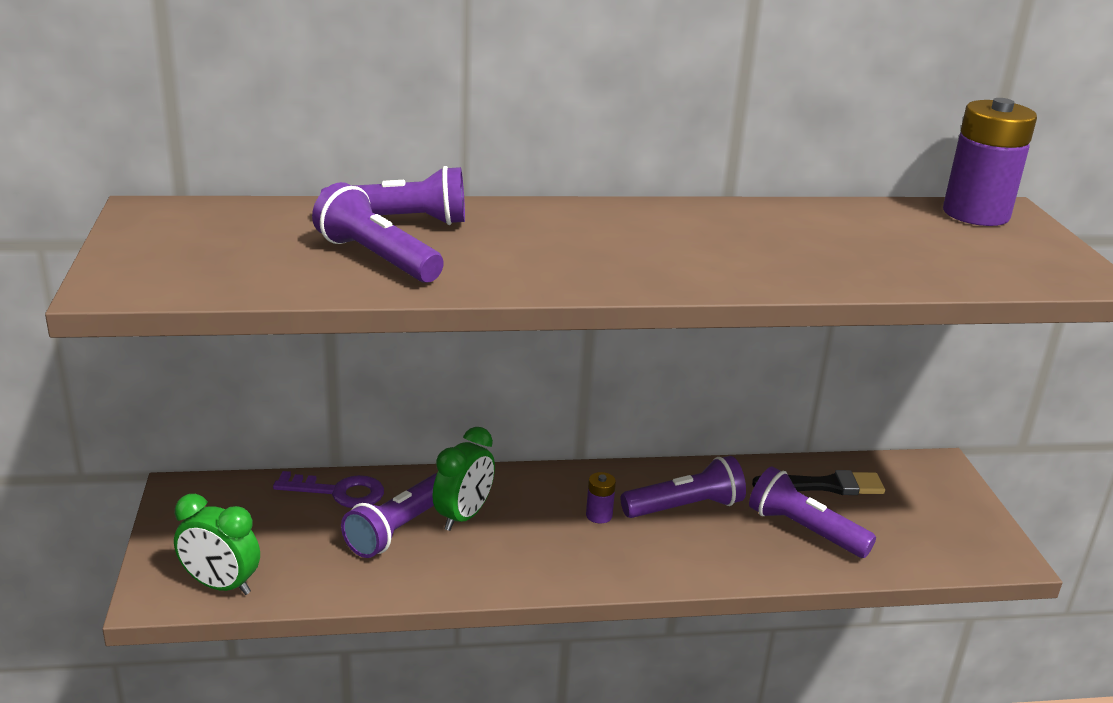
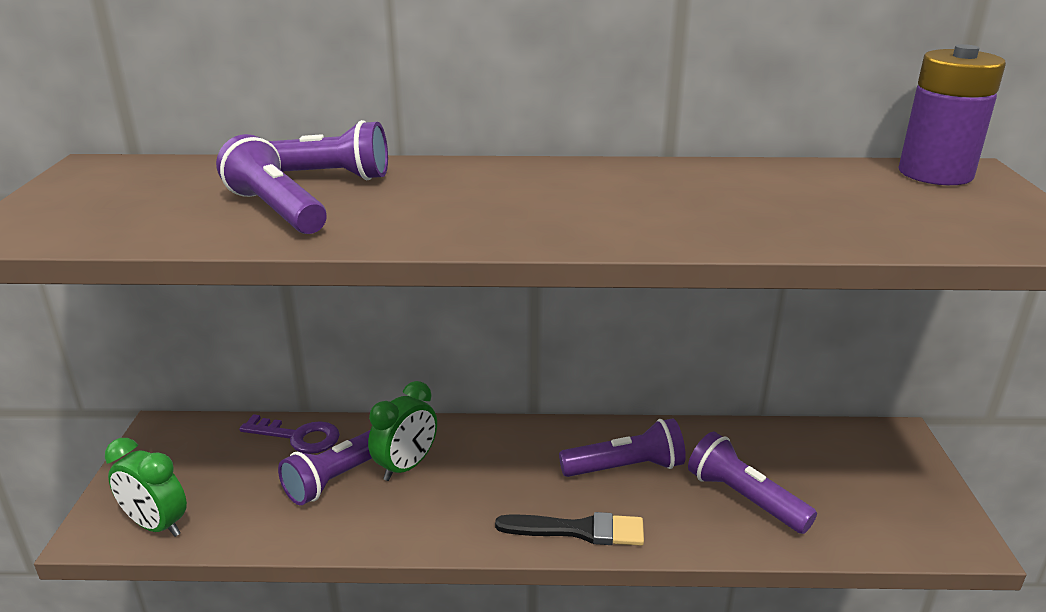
camera: 10 degrees right, 0 degrees up
(599, 515) = (537, 472): purple battery -> none
(825, 485) = (774, 451): black brush -> black brush (578, 530)

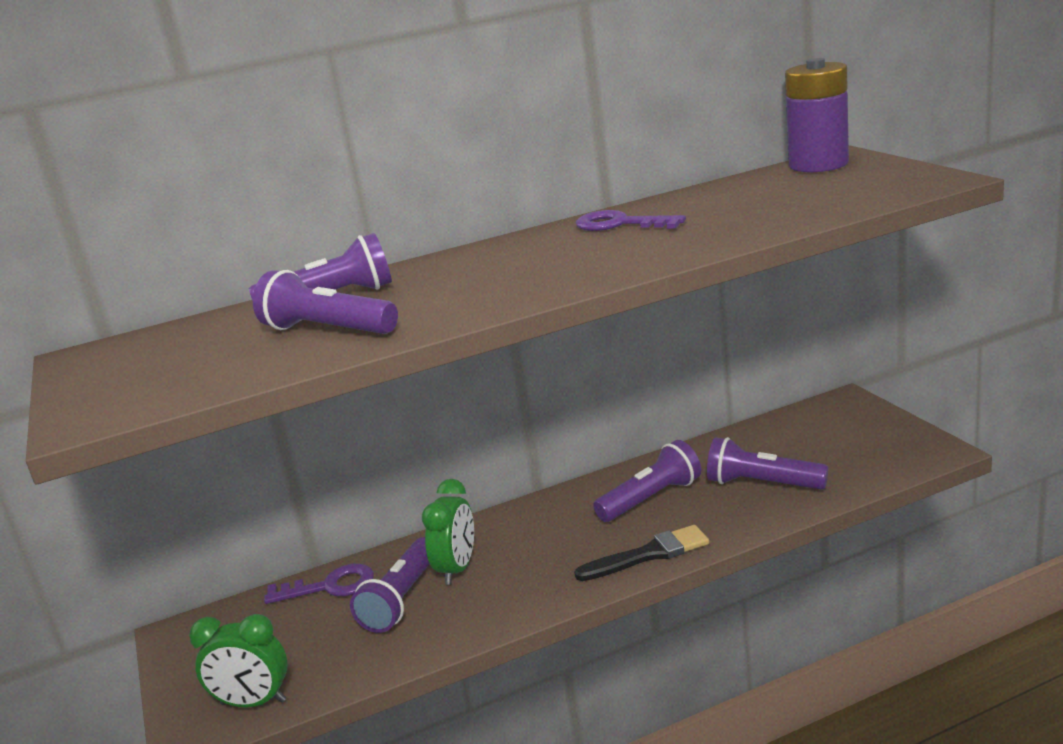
camera: 20 degrees left, 5 degrees down
(656, 181) = (620, 224): none -> purple key

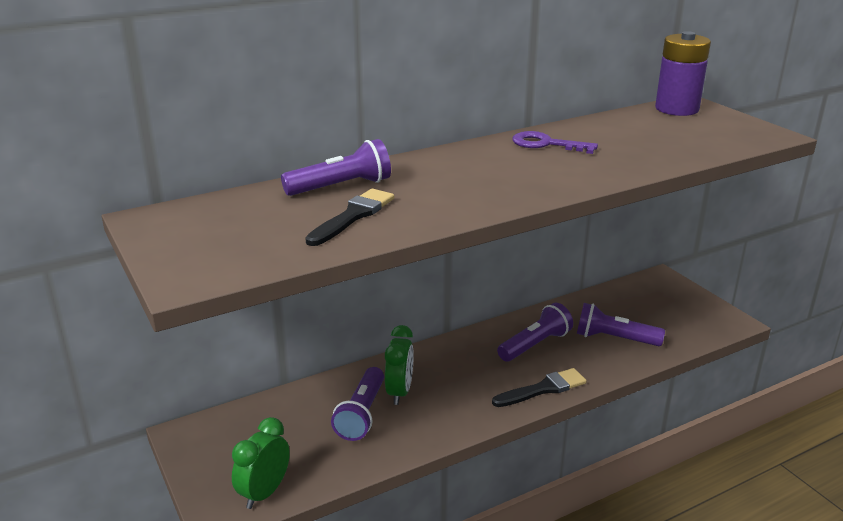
camera: 10 degrees left, 5 degrees up
(253, 703) = (264, 493): green clock -> green clock turned 120 degrees clockwise
(327, 330) = (353, 216): purple flashlight -> black brush
(329, 586) = (301, 401): purple key -> none

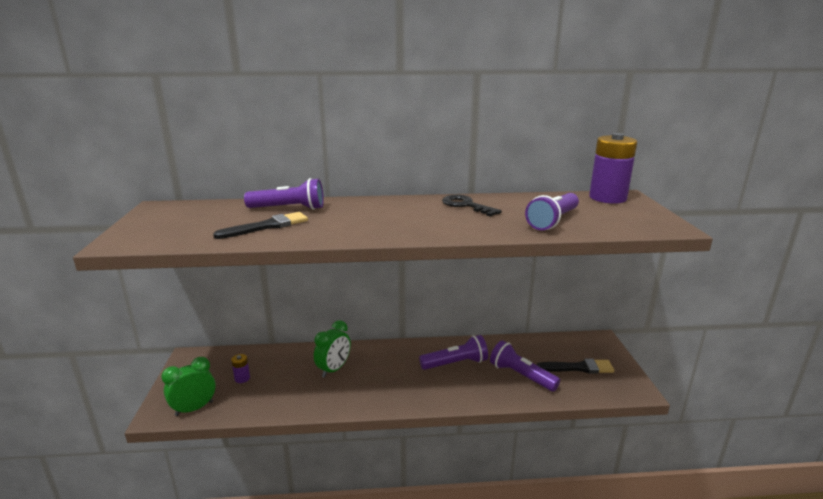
camera: 25 degrees right, 5 degrees down
(291, 437) = (242, 378): none -> purple battery
(361, 414) = (297, 377): purple flashlight -> purple flashlight (553, 221)
(543, 389) = (433, 397): black brush -> black brush (578, 368)
(546, 144) = (466, 205): purple key -> black key

